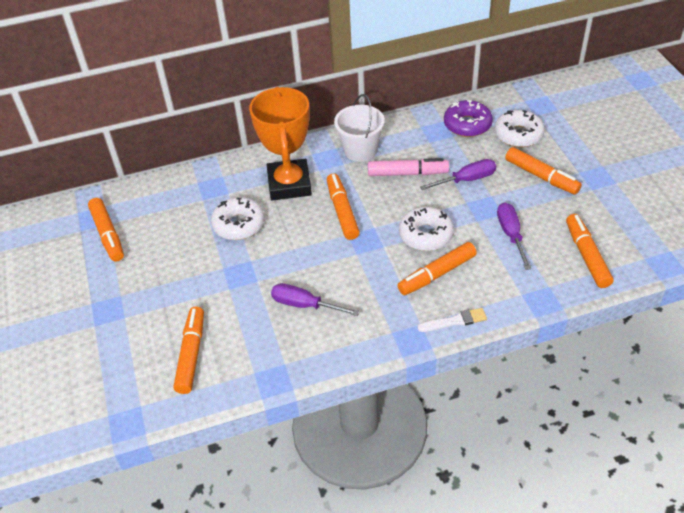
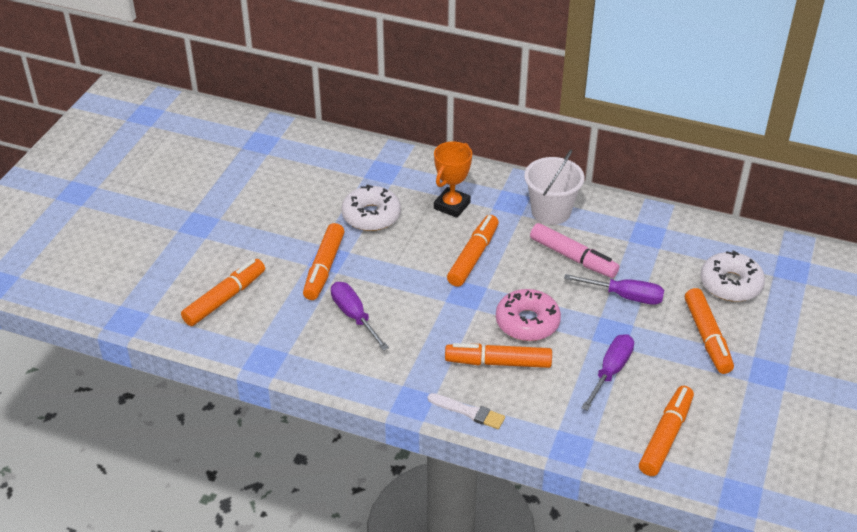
camera: 35 degrees right, 5 degrees down
(108, 234) = (259, 163): orange marker -> orange marker (324, 268)
(289, 184) = (452, 205): orange trophy -> orange trophy, size x0.59
(426, 235) = (527, 322): white donut -> pink donut
(467, 125) = (687, 245): purple donut -> none

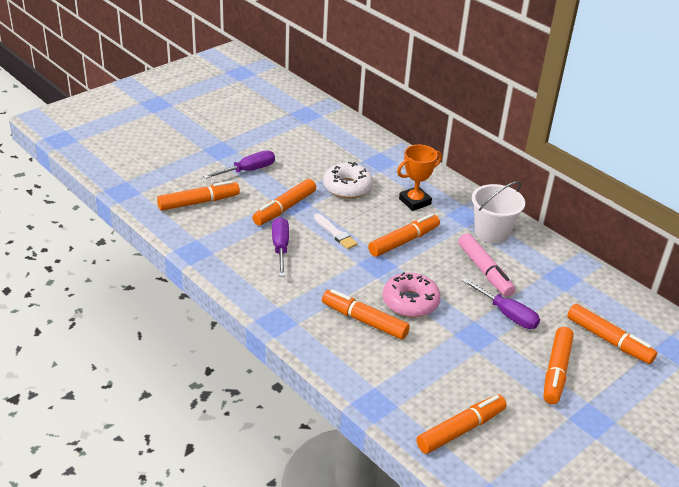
camera: 25 degrees right, 5 degrees down
(468, 412) = (313, 345): white brush -> white brush (335, 233)
(610, 371) = (451, 363): purple screwdriver -> purple screwdriver (248, 170)
(730, 284) = (608, 340): white donut -> orange marker

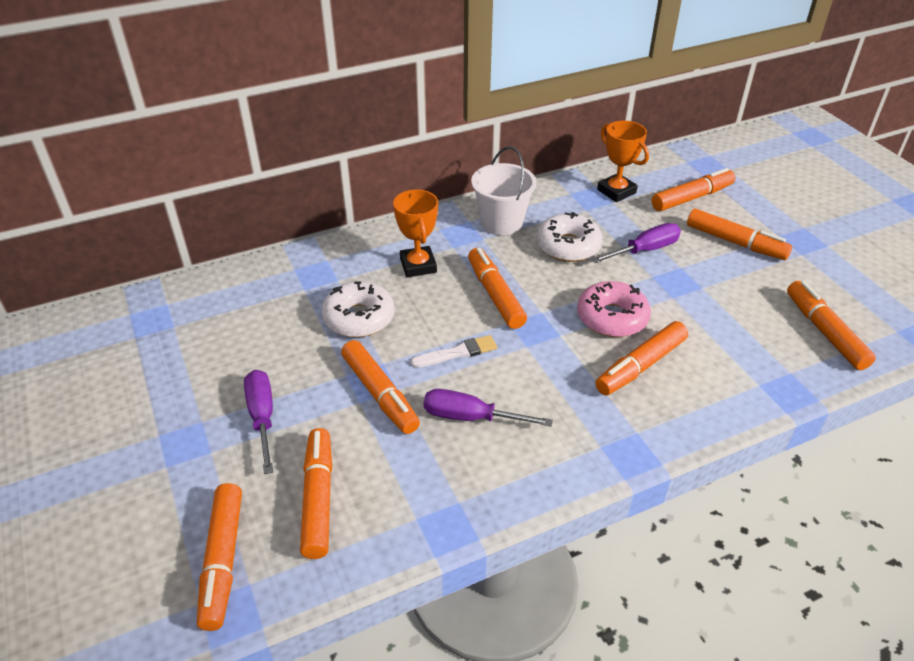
camera: 70 degrees left, 5 degrees up
(151, 181) = (223, 560): none -> orange marker
(484, 271) = (568, 246): pink marker -> white donut
(583, 291) = (616, 191): none -> orange trophy

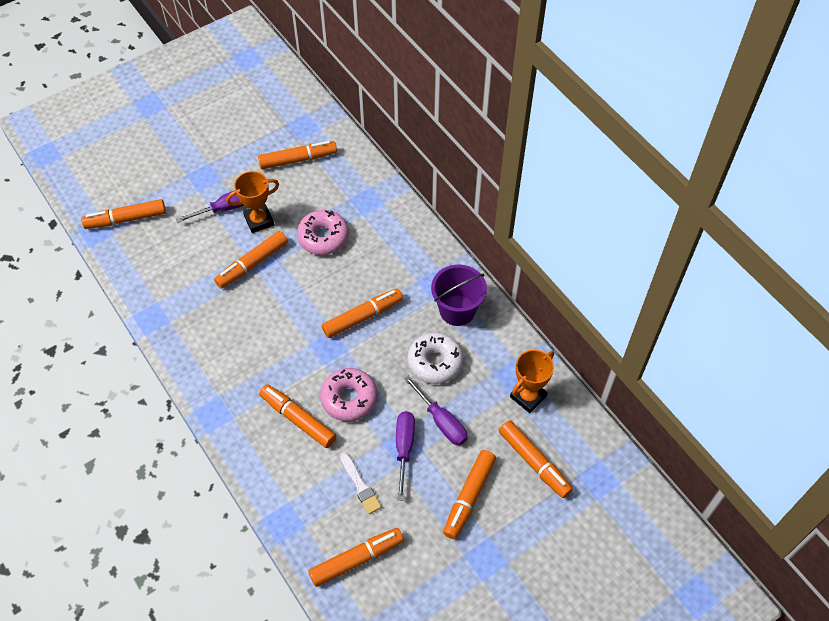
camera: 80 degrees right, 15 degrees up
(318, 498) = (168, 251): orange marker -> orange marker (298, 159)
(359, 318) = (323, 237): white donut -> pink donut
(418, 265) = (388, 261): orange trophy -> orange trophy (259, 220)
(457, 353) = (296, 301): white brush -> white brush (360, 485)
(471, 417) = (237, 318): purple screwdriver -> purple screwdriver (404, 448)
(501, 222) = (457, 310): white bucket -> purple bucket

